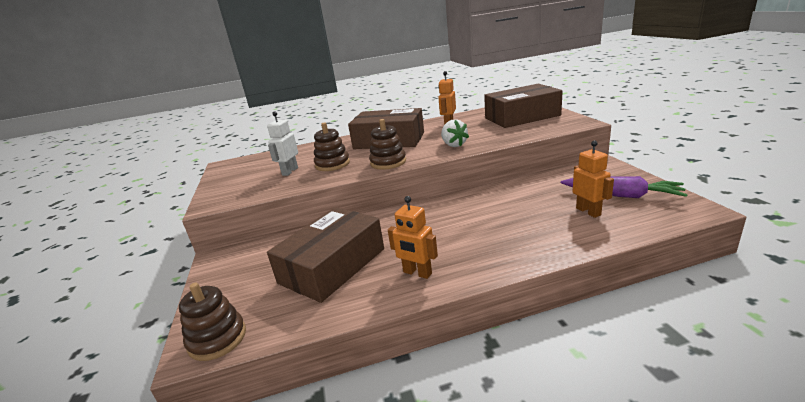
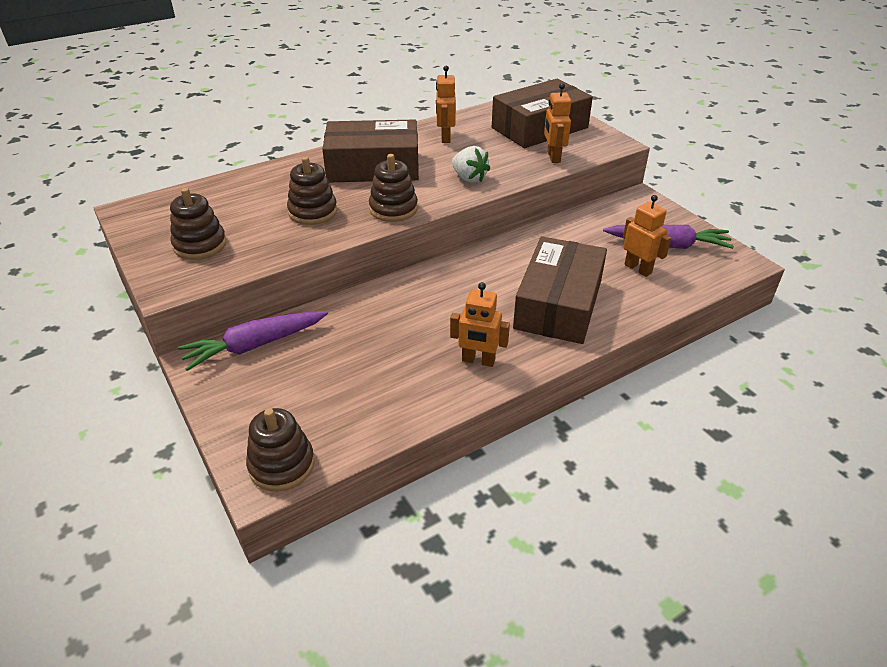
camera: 20 degrees left, 15 degrees up
(248, 182) = (200, 245): none -> brown stacking toy
(259, 250) = (255, 345): none -> purple carrot
(290, 171) = (254, 225): white robot -> none
(332, 266) = (371, 360): brown box -> brown box (558, 304)
(525, 132) = (553, 157): none -> orange robot

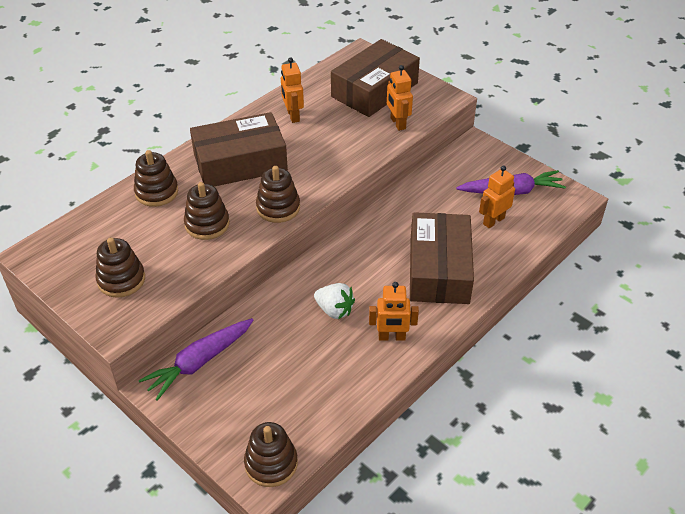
camera: 15 degrees left, 5 degrees up
(277, 179) = (156, 192): none -> brown stacking toy
(469, 178) = (332, 161): white strawberry -> white strawberry (334, 310)
(638, 269) = (493, 221): orange robot -> orange robot turned 75 degrees counterclockwise

